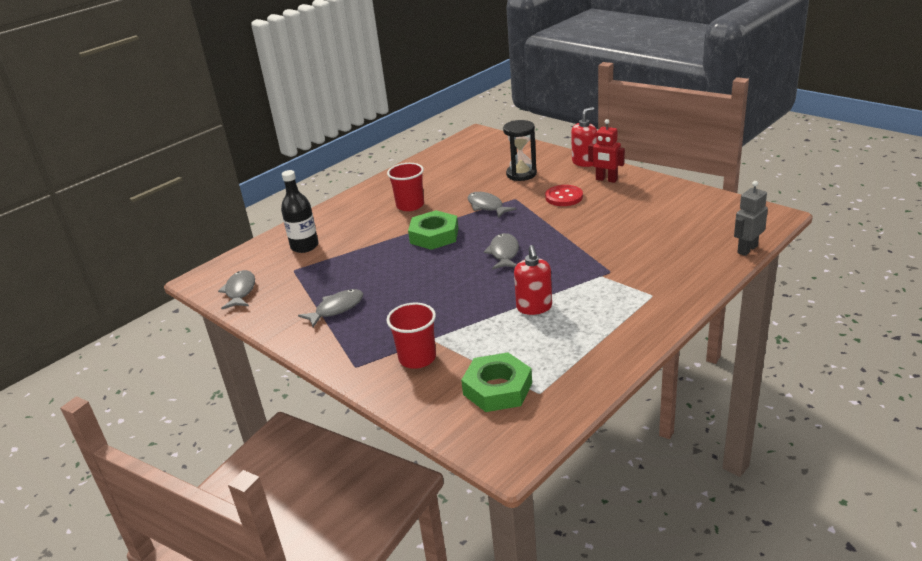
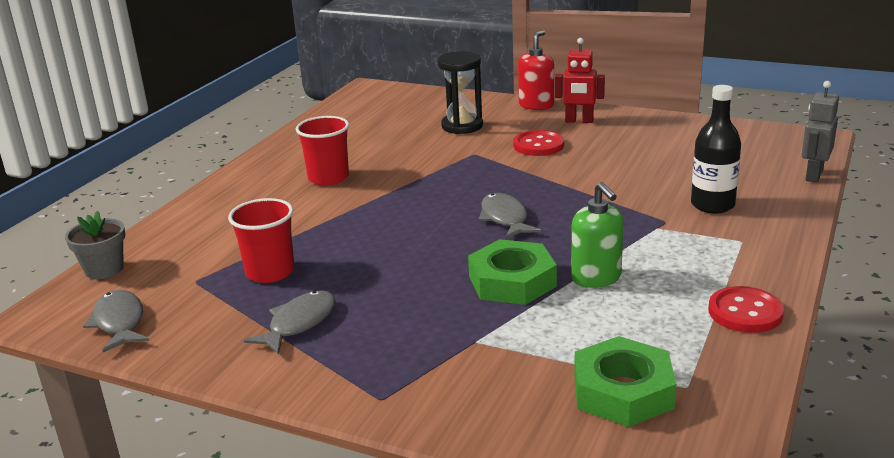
camera: 20 degrees left, 5 degrees down
(248, 254) = (104, 269): none -> grey flower pot
(304, 246) = (195, 247): black bottle -> black bottle (712, 205)
(417, 358) = (472, 371): red cup -> red cup (270, 272)
(434, 235) = (389, 210): green nut -> green nut (512, 281)
(487, 206) = (441, 167): grey fish -> none
(534, 307) = (596, 278): red soap dispenser -> green soap dispenser
(614, 349) = (745, 312): none -> red button

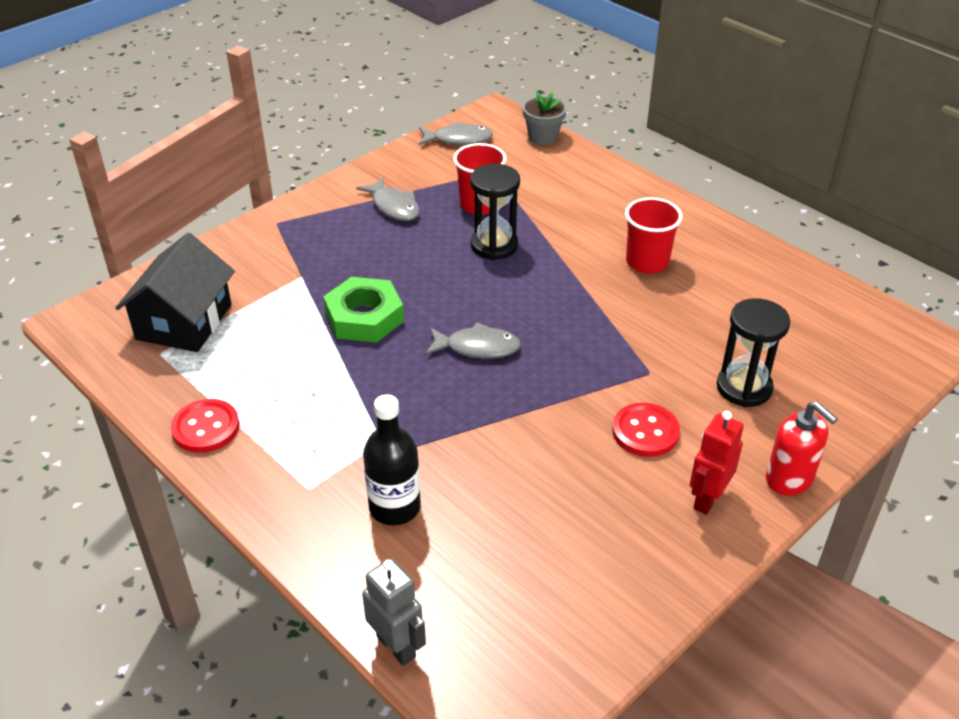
camera: 110 degrees right, 15 degrees up
(344, 247) = (494, 245): none -> black hourglass
(596, 278) = (329, 365): green soap dispenser -> none
(622, 391) = (184, 322): green nut -> black house

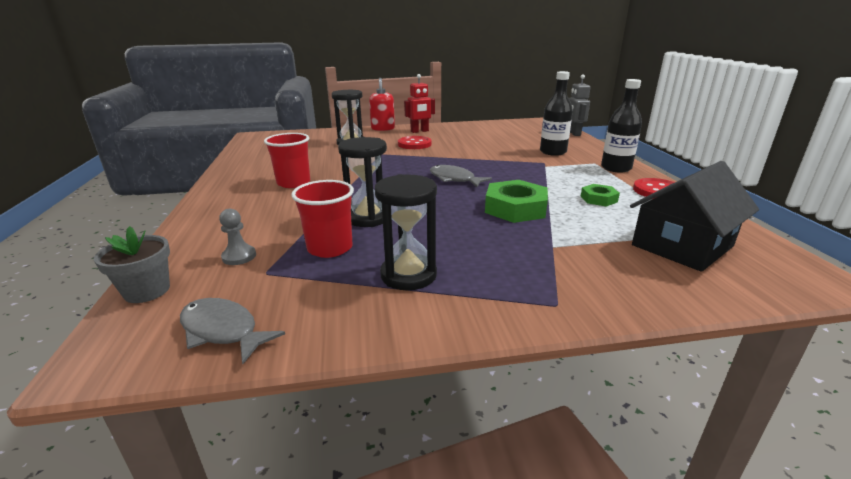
camera: 145 degrees left, 15 degrees down
(271, 482) = (616, 168): none -> black bottle
(278, 374) = (598, 199): none -> green nut
(394, 206) = (408, 275): grey fish -> black hourglass
(533, 174) = (239, 256): none -> grey pawn

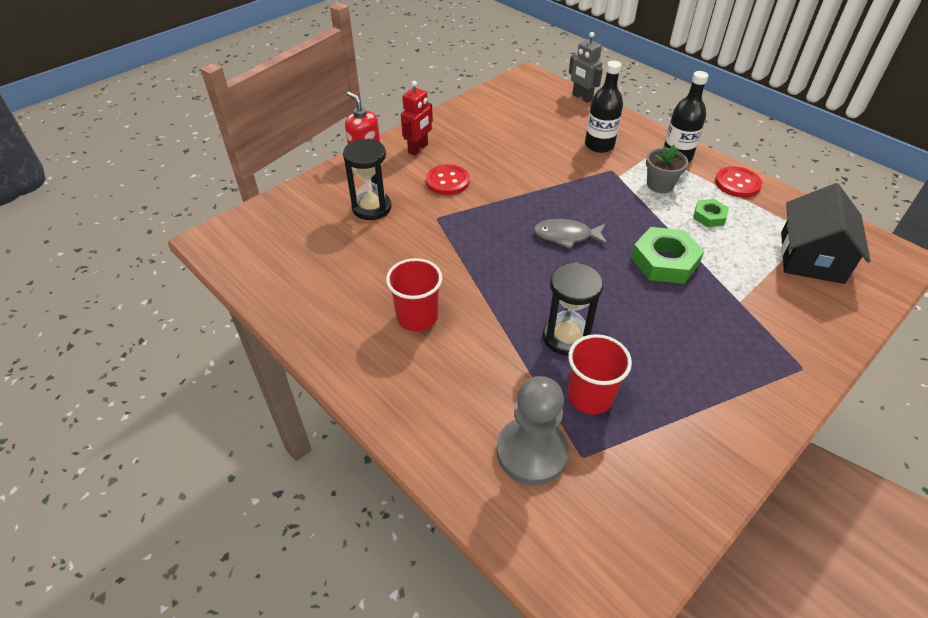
camera: 35 degrees left, 20 degrees up
(147, 291) = (520, 538): grey flower pot -> grey flower pot (660, 185)
(222, 330) = (641, 532): grey fish -> none
(239, 256) = (532, 452): grey pawn -> grey pawn, size x2.09
(408, 275) = (686, 393): black hourglass -> none

